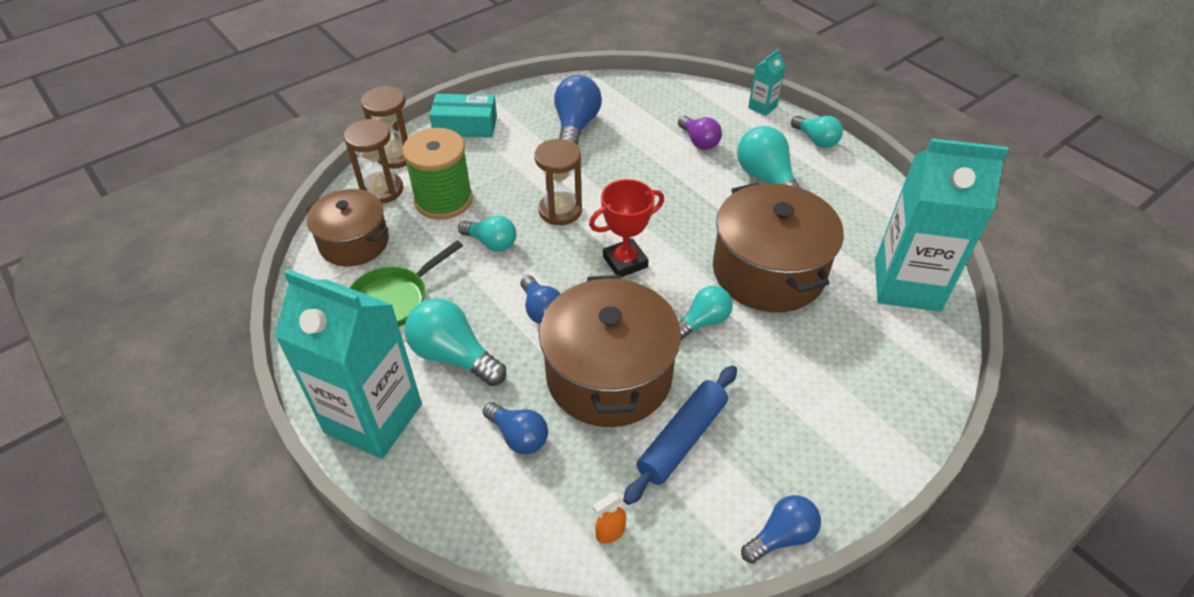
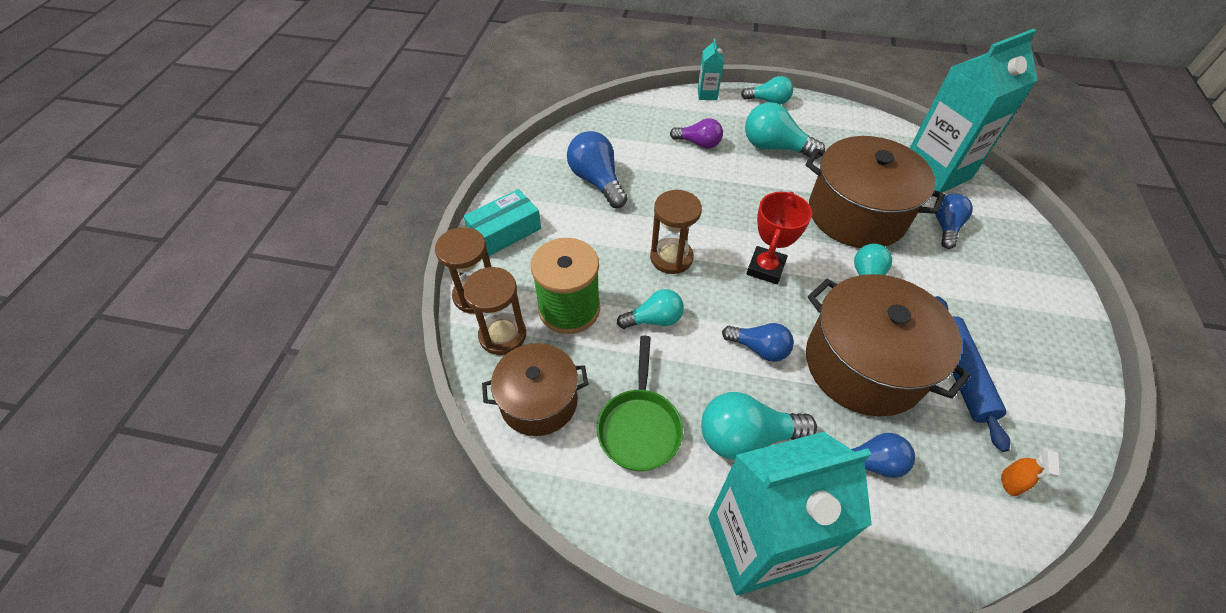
camera: 40 degrees left, 5 degrees up
(781, 536) = (1086, 394): blue light bulb -> blue light bulb (946, 227)

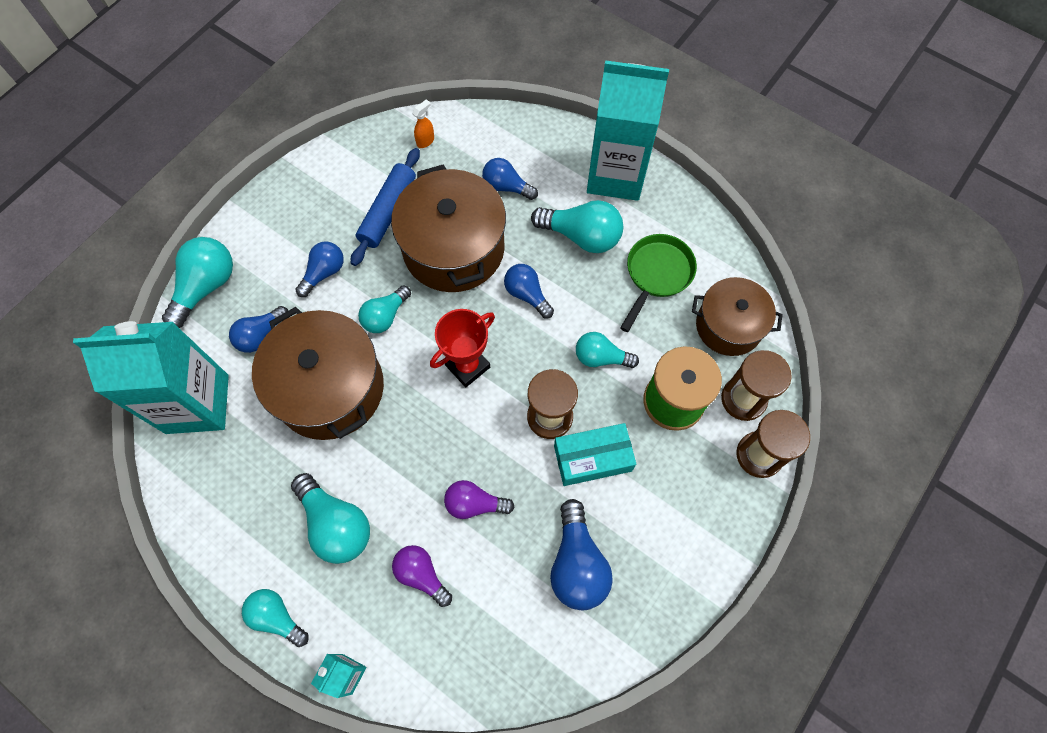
camera: 155 degrees left, 15 degrees up
(505, 231) = (709, 529): turquoise box -> turquoise box (592, 458)
(691, 187) = (474, 504): none -> purple light bulb
(953, 292) = (324, 273): none -> blue light bulb
(1028, 243) = (206, 287): none -> turquoise light bulb

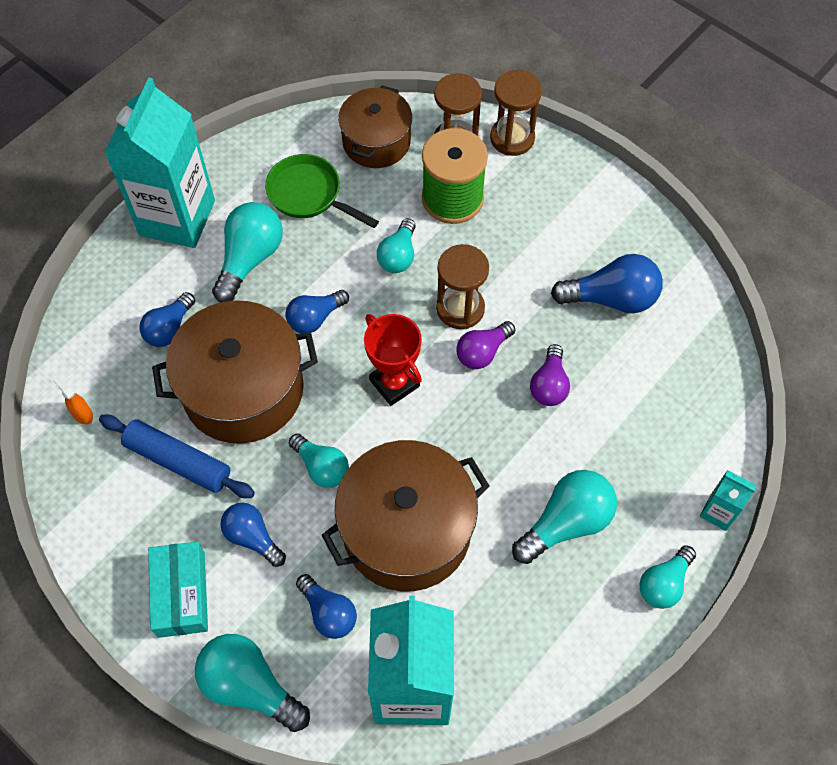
camera: 85 degrees left, 5 degrees down
(421, 575) = (621, 438): purple light bulb -> purple light bulb (482, 352)
(592, 458) = (507, 274): turquoise box -> turquoise box (181, 594)

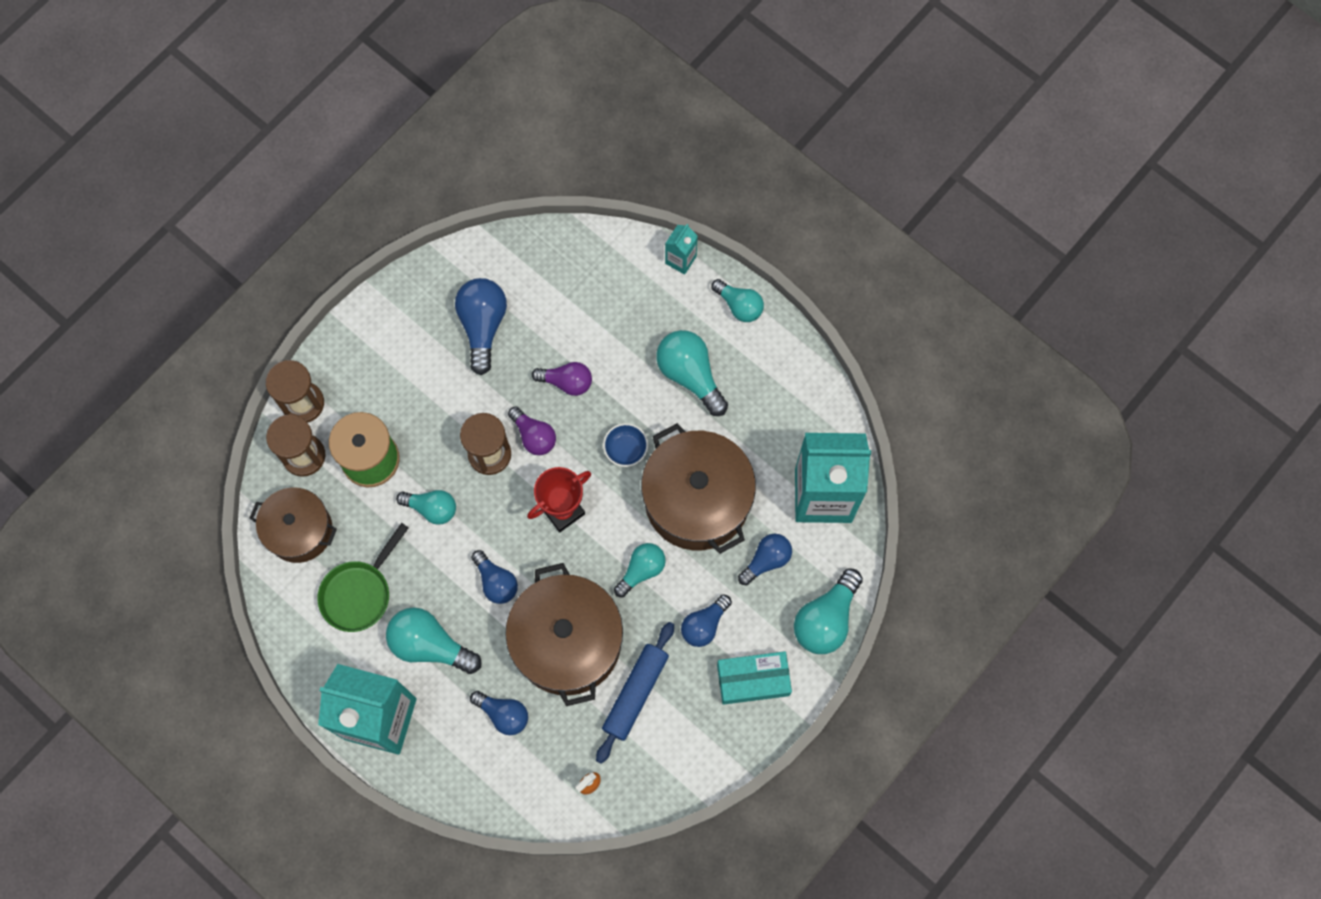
camera: 90 degrees left, 10 degrees up
(469, 449) = (626, 449): none -> blue bowl

